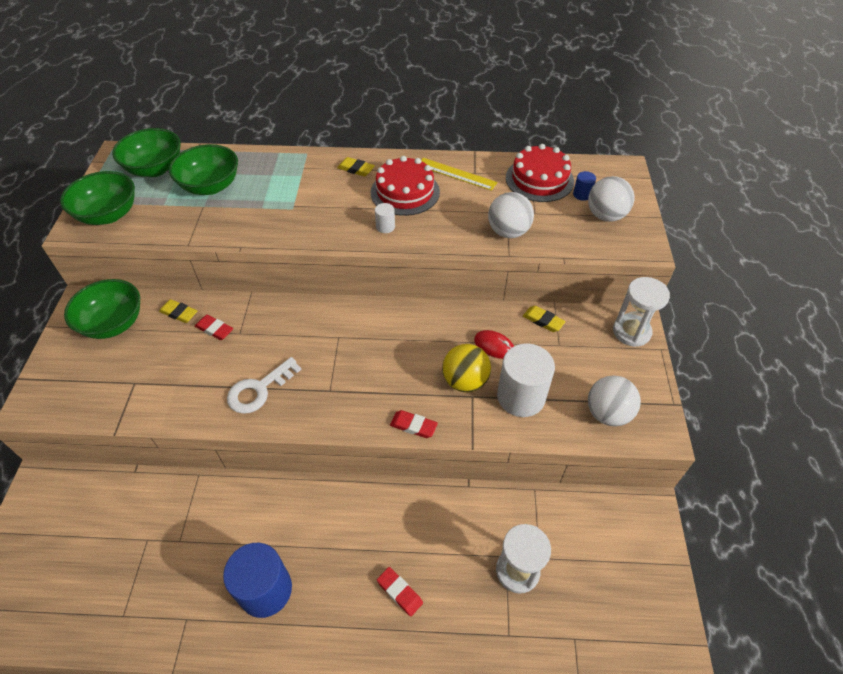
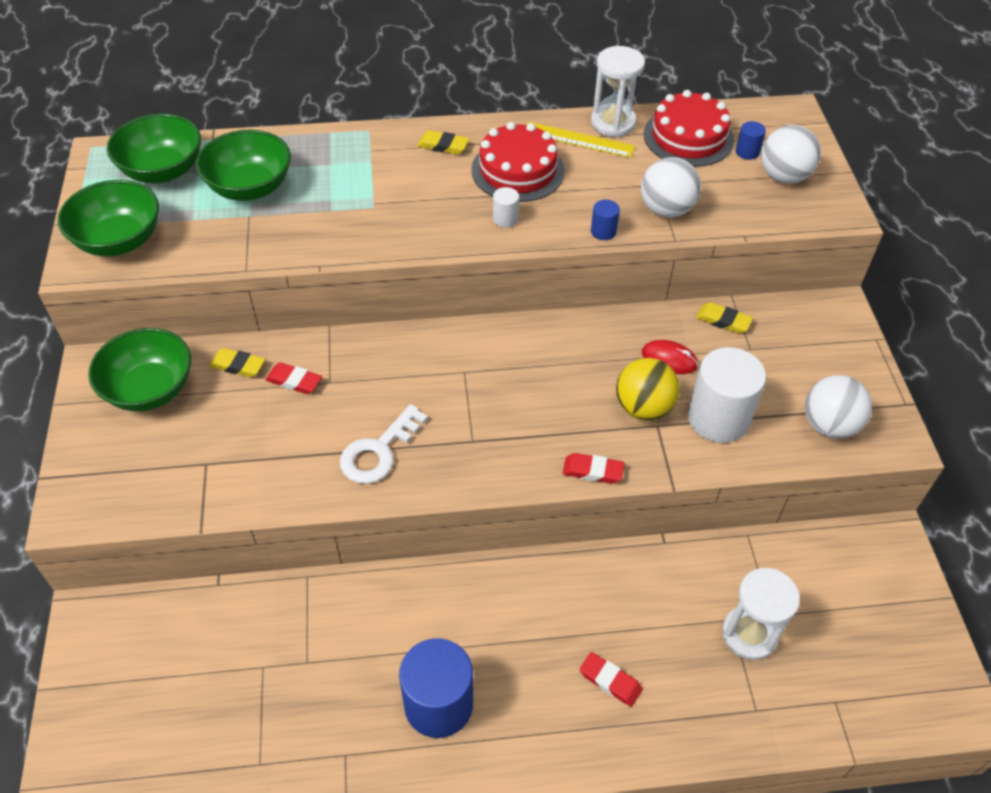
camera: 10 degrees left, 0 degrees up
(456, 243) = (603, 231): none -> blue cylinder
(631, 332) = (836, 322): white hourglass -> white hourglass (613, 123)

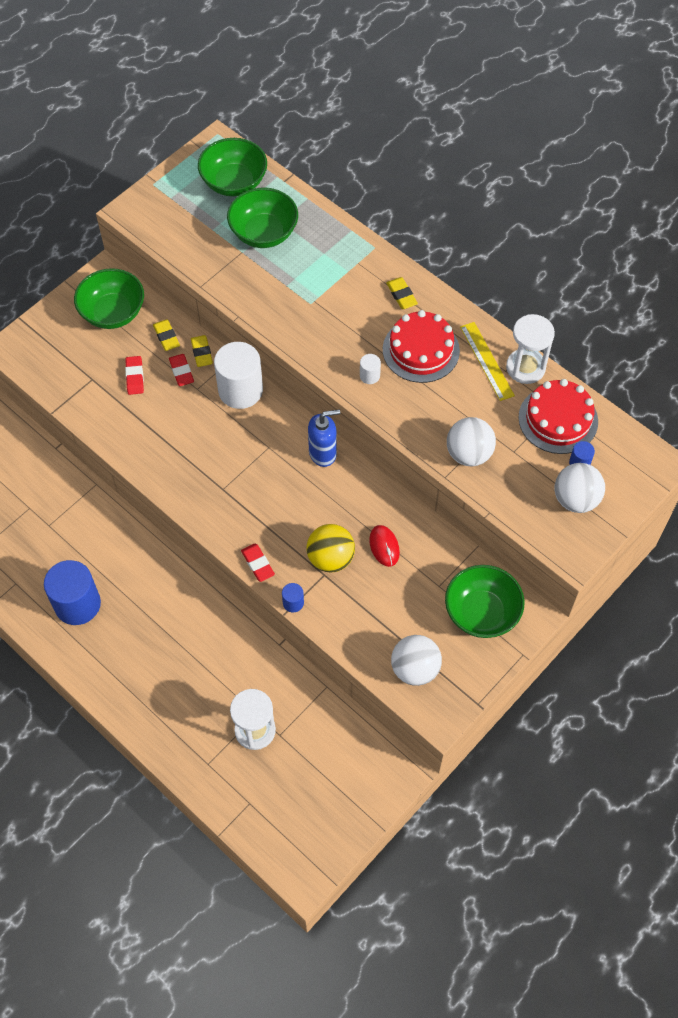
camera: 50 degrees right, 10 degrees up
(119, 240) = (163, 212): green bowl -> green bowl (481, 612)
(378, 452) = (172, 450): white key -> none
(517, 336) = (323, 453): none -> blue soap dispenser
(603, 231) = (412, 434): blue cylinder -> blue cylinder (293, 602)
(610, 681) = (161, 677): red eraser -> red eraser (134, 377)
(718, 418) = (361, 604): white cylinder -> white cylinder (240, 390)
(723, 320) = (449, 555): yellow eraser -> yellow eraser (202, 353)

